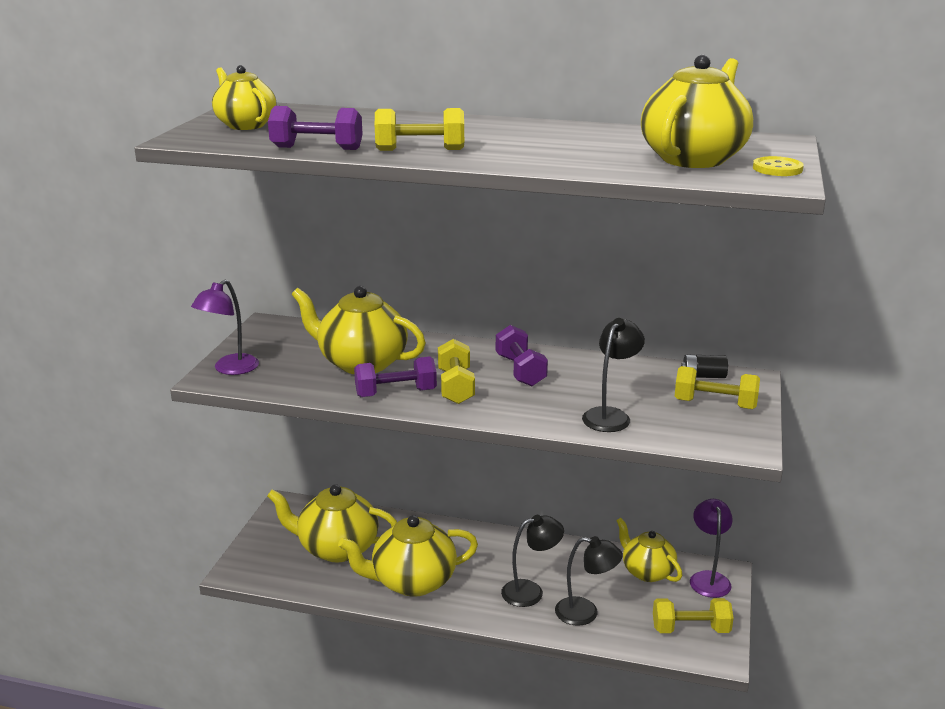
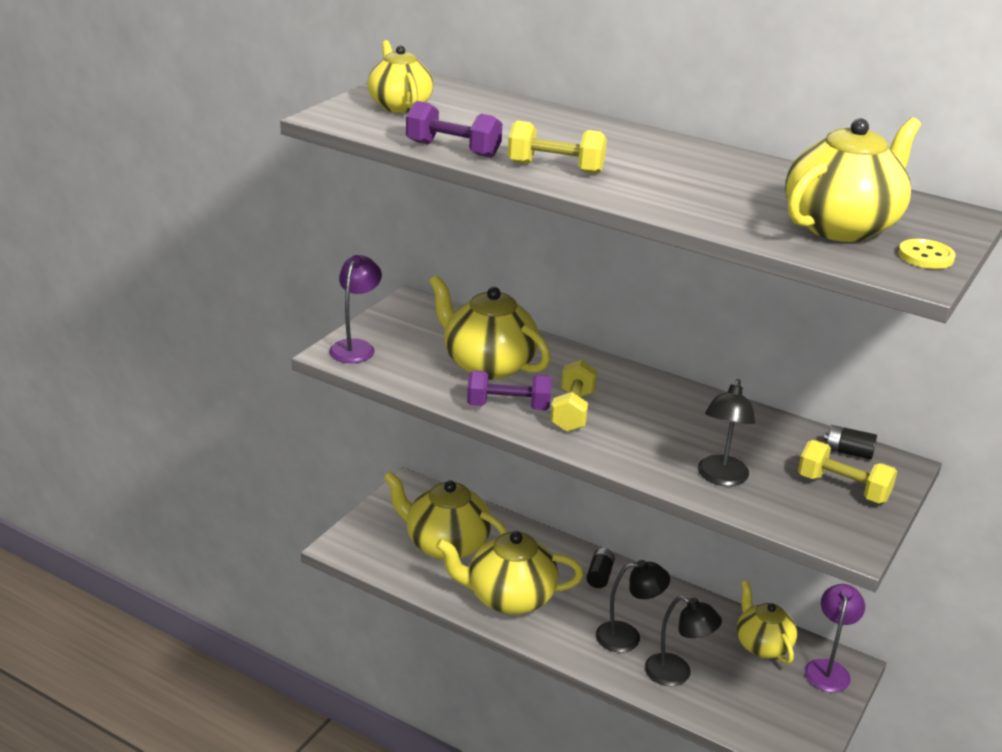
camera: 15 degrees right, 5 degrees up
(230, 369) = (355, 347): purple lamp -> purple lamp turned 150 degrees clockwise
(486, 545) = (600, 575): none -> black battery
(520, 370) = (649, 406): purple dumbbell -> none
(610, 415) = (721, 478): black lamp -> black lamp turned 150 degrees clockwise
(690, 629) = (783, 719): yellow dumbbell -> none

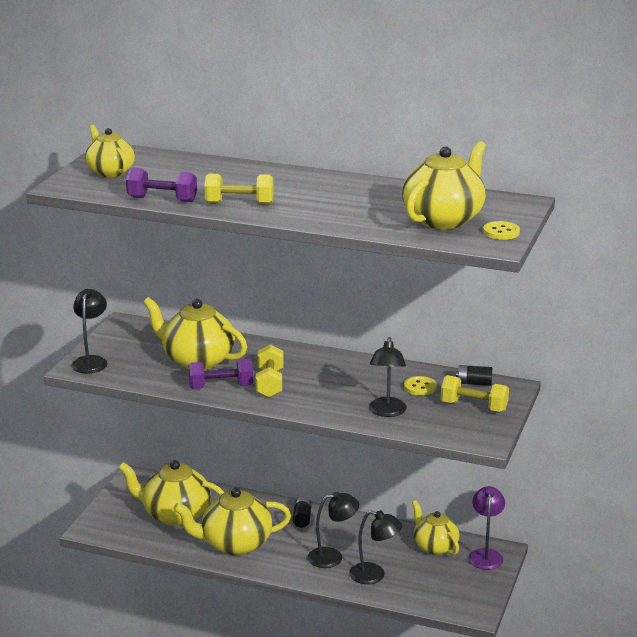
camera: 10 degrees left, 5 degrees down
(355, 347) = (91, 361): purple lamp -> black lamp
(772, 447) = (420, 387): none -> yellow button

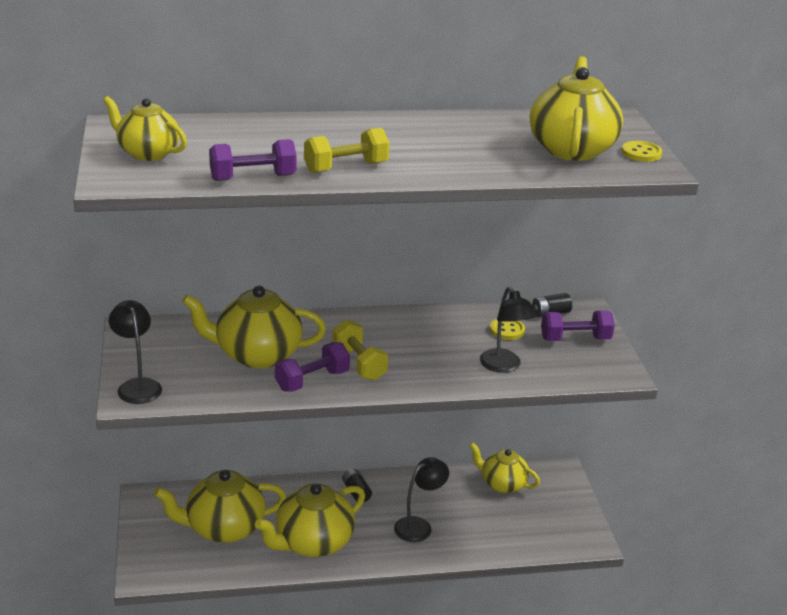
camera: 30 degrees left, 5 degrees up
(374, 575) = (474, 533): black lamp -> none
(474, 407) = (575, 339): yellow dumbbell -> purple dumbbell
(485, 554) = (552, 478): purple lamp -> none

